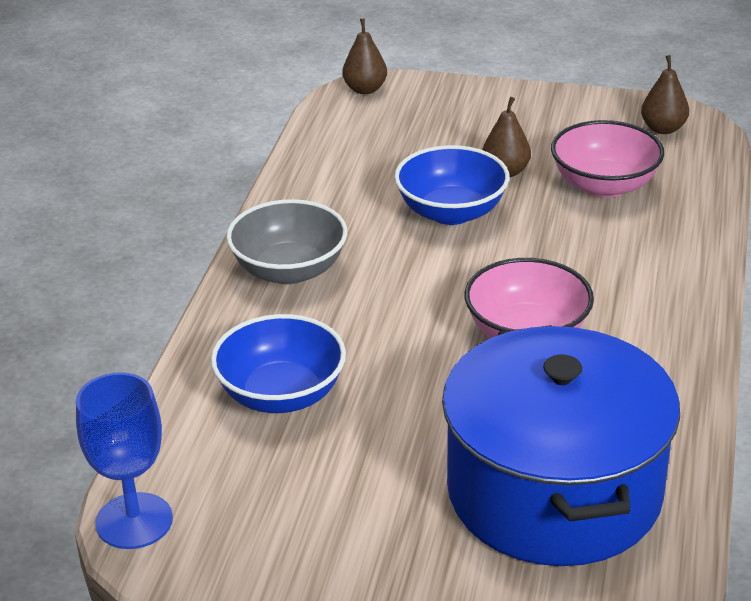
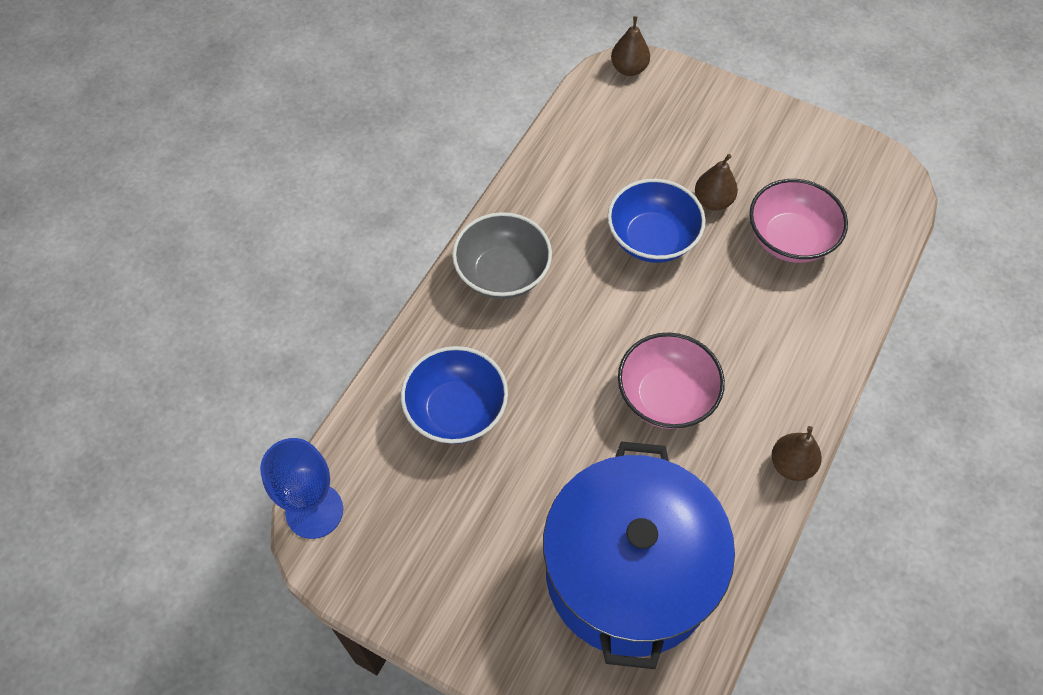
camera: 15 degrees right, 25 degrees up
(663, 129) = (866, 181): brown pear -> brown pear (791, 465)

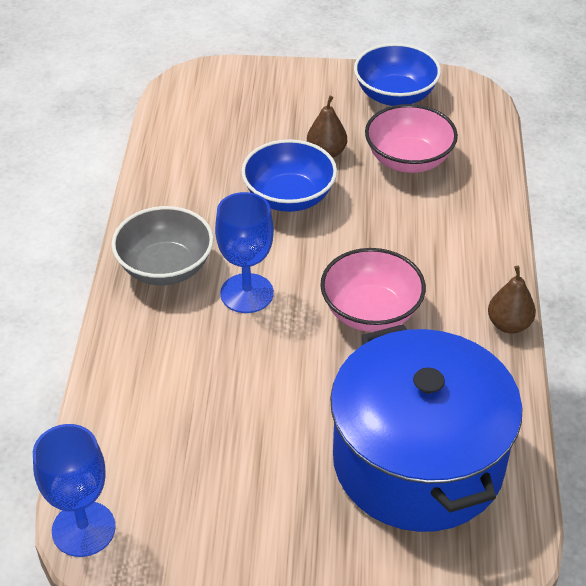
camera: 25 degrees left, 15 degrees down
(456, 410) = (182, 392): blue bowl -> blue bowl (395, 95)
(562, 330) = (247, 293): none -> blue goblet
(629, 69) = (195, 78): brown pear -> none

